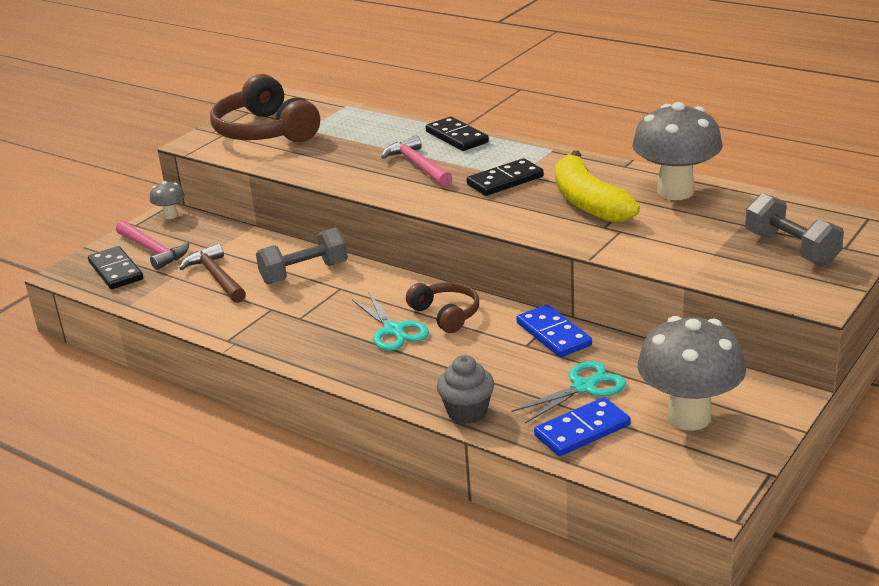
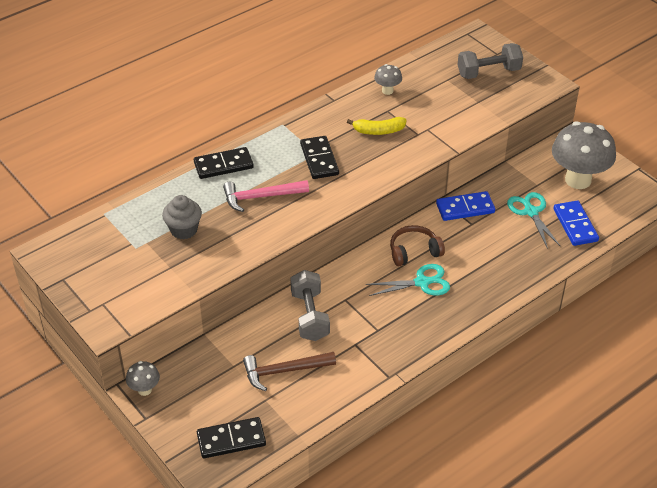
camera: 75 degrees left, 15 degrees up
(153, 250) = (208, 409): pink hammer -> none
(265, 131) = (120, 274): brown headphones -> none
(467, 412) = (537, 269): grey cupcake -> grey cupcake (184, 230)
(588, 202) = (378, 131): yellow banana -> yellow banana, size x0.57
(675, 191) = (387, 91): grey mushroom -> grey mushroom, size x0.45

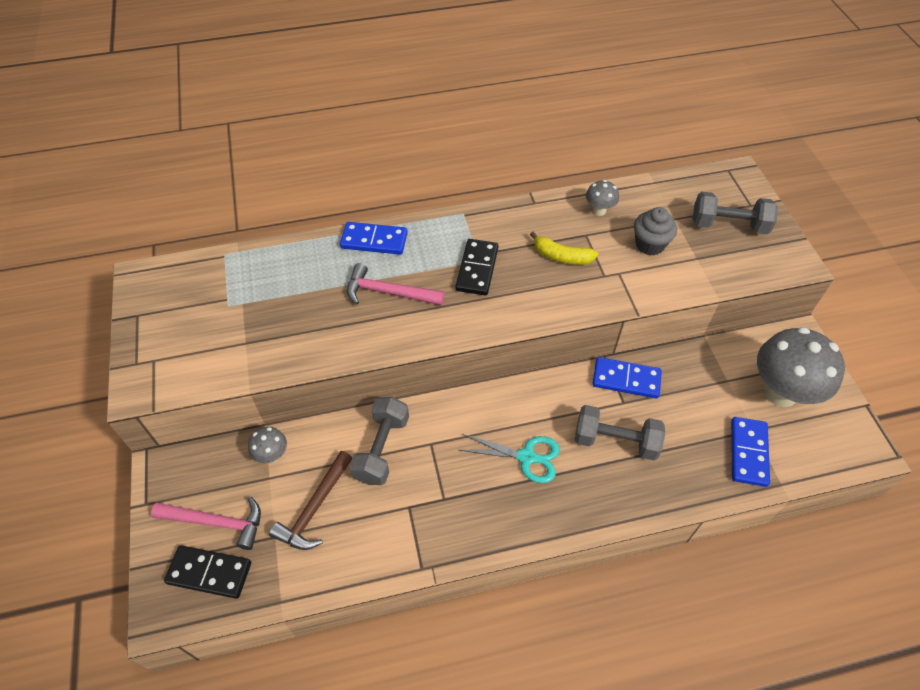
camera: 25 degrees right, 10 degrees up
(144, 390) = (166, 468): grey mushroom -> grey mushroom (272, 455)
(184, 230) = (287, 303): grey cupcake -> grey cupcake (649, 244)
(213, 408) = (216, 522): none -> pink hammer
(223, 165) = (374, 240): black domino -> blue domino
(284, 371) = (314, 508): brown hammer -> brown hammer turned 75 degrees counterclockwise
(414, 252) = (539, 413): brown headphones -> none
(480, 250) = (615, 441): none -> grey dumbbell
(531, 212) = (702, 414): turquoise scissors -> none

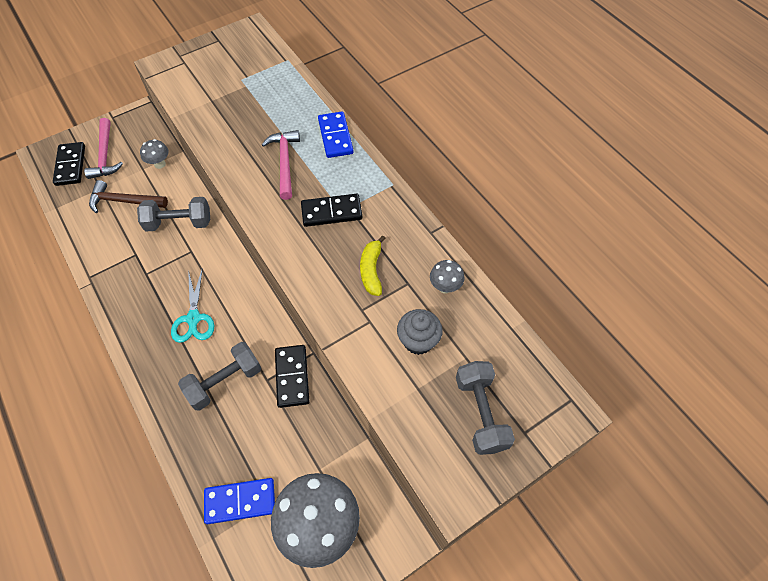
camera: 70 degrees right, 5 degrees up
(615, 441) = (224, 382): grey dumbbell -> grey dumbbell turned 60 degrees clockwise
(626, 379) = (292, 377): blue domino -> black domino

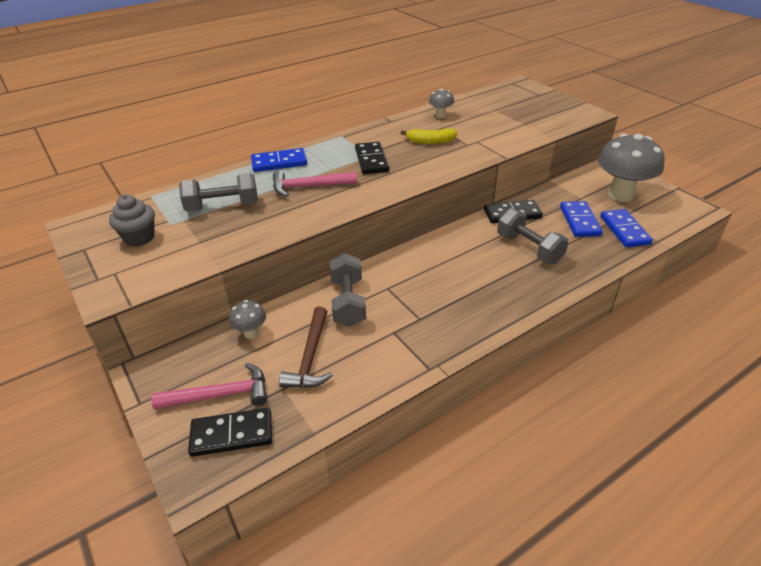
camera: 90 degrees left, 20 degrees down
(193, 318) = (469, 275): turquoise scissors -> none
(267, 451) = (579, 221): none -> blue domino
(418, 341) = (487, 124): grey cupcake -> grey cupcake (139, 238)
(480, 413) = (532, 105): grey dumbbell -> grey dumbbell (222, 206)

